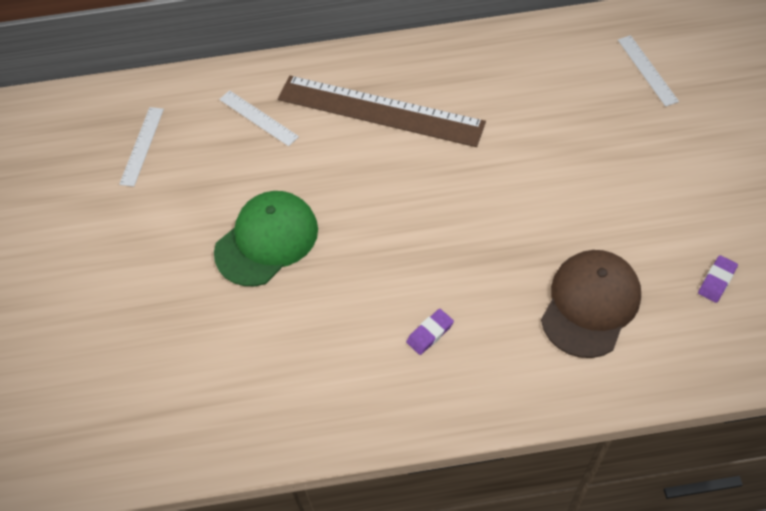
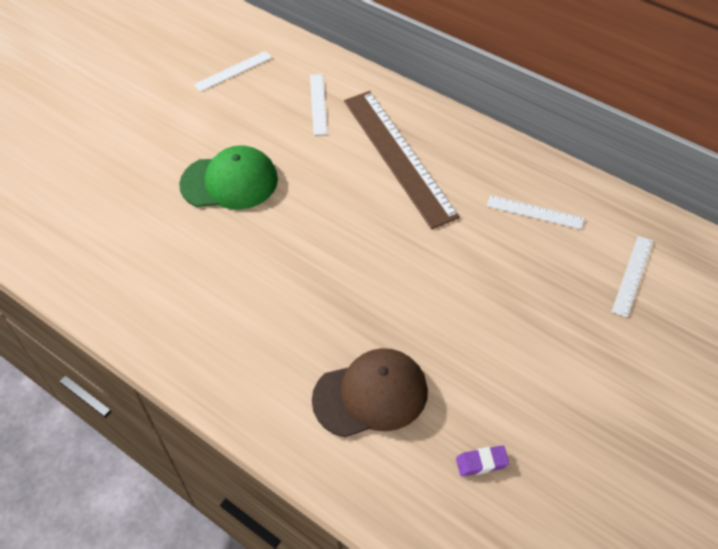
camera: 45 degrees right, 5 degrees down
(430, 333) = (248, 319): purple eraser -> none
(531, 76) = (535, 212): none -> white ruler

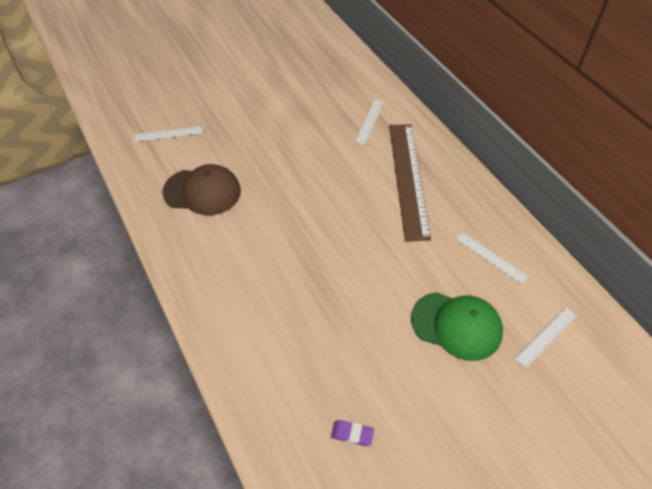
camera: 20 degrees right, 0 degrees up
(229, 182) = (280, 155): green cap -> green cap (456, 325)
(233, 71) = (323, 79): white ruler -> white ruler (169, 134)
(370, 395) = (297, 346): brown cap -> brown cap (202, 191)

